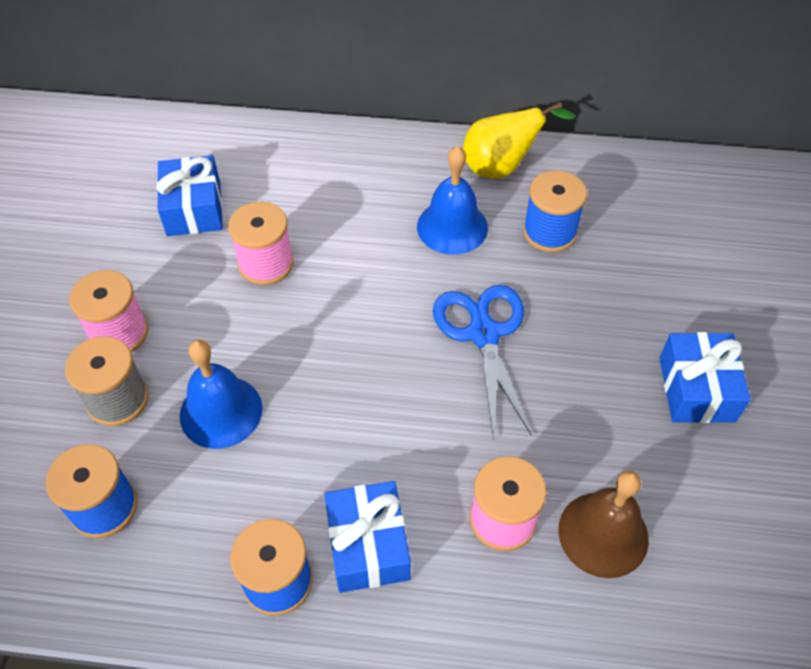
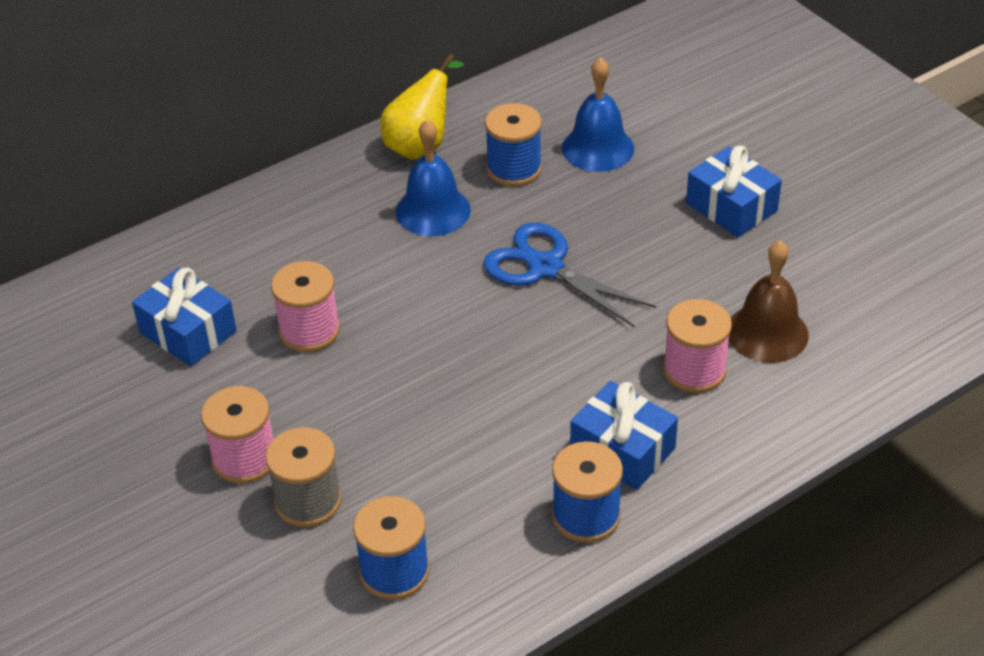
camera: 40 degrees left, 10 degrees down
(221, 411) = (406, 450): blue bell -> blue bell (598, 148)

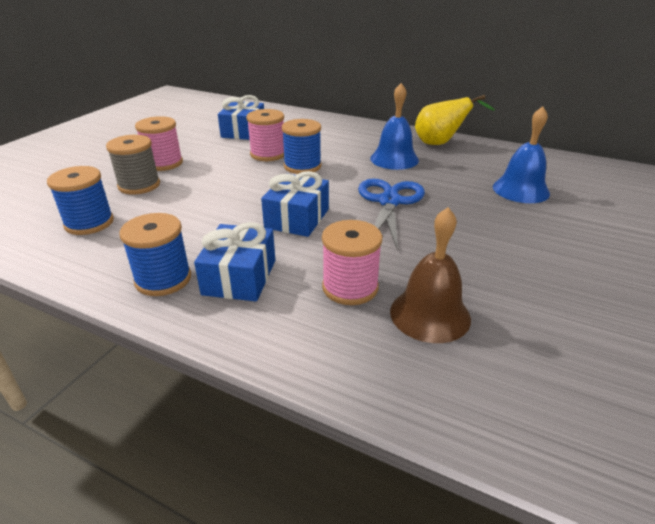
camera: 60 degrees right, 10 degrees down
(514, 169) = (460, 170): blue spool -> blue spool (302, 166)
(731, 207) = (547, 256): blue gift -> blue gift (297, 218)

